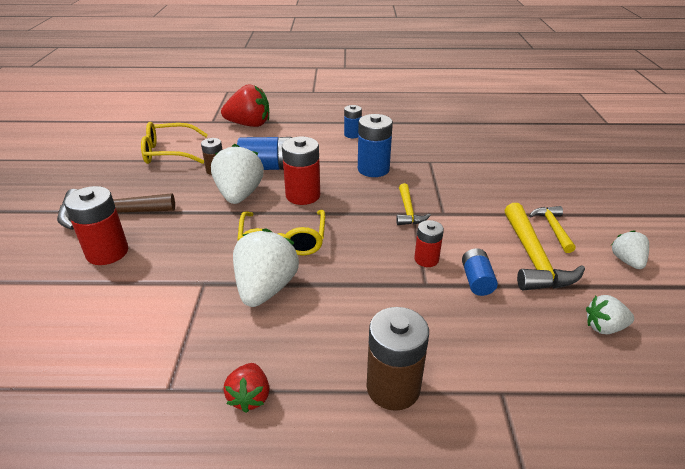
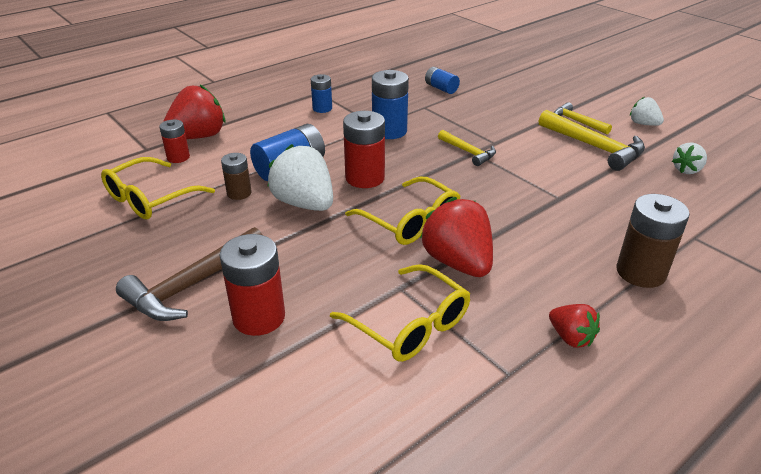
camera: 40 degrees left, 0 degrees up
(169, 311) = (409, 325): none -> yellow glasses
(266, 288) = (458, 262): white strawberry -> red strawberry
(426, 259) = (534, 181): red battery -> red battery (178, 157)
(476, 280) = (585, 178): blue battery -> blue battery (441, 88)

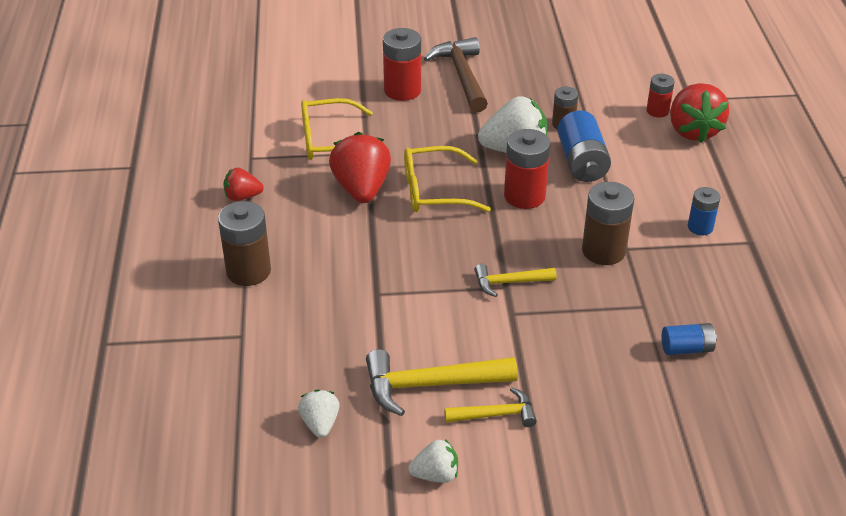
camera: 125 degrees right, 5 degrees up
(150, 198) = (595, 83): yellow glasses -> none
(389, 131) = (603, 251): blue battery -> brown battery
(458, 262) = (361, 189): red strawberry -> red strawberry turned 105 degrees counterclockwise

